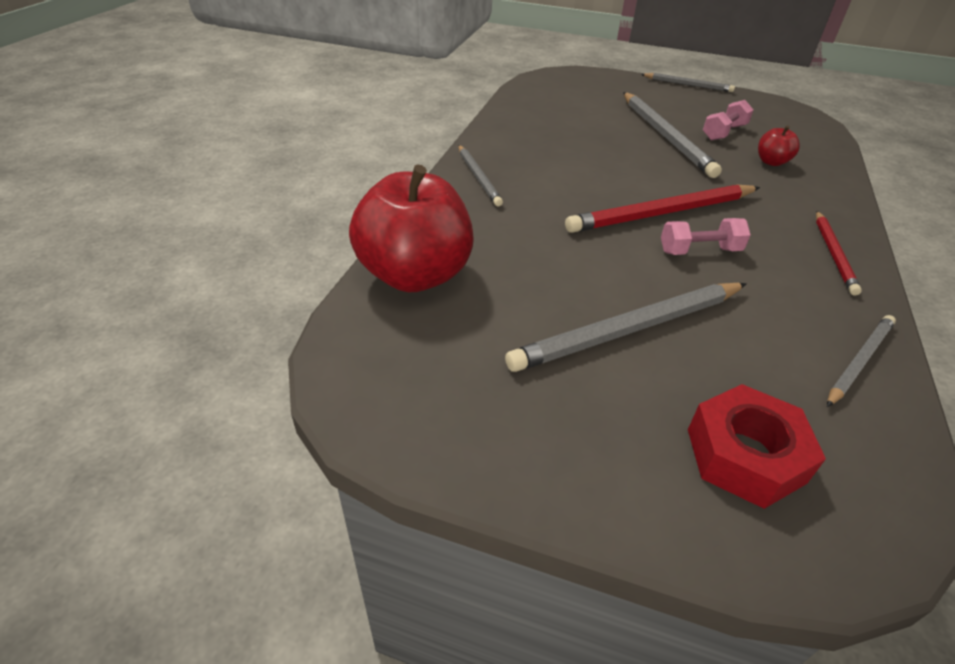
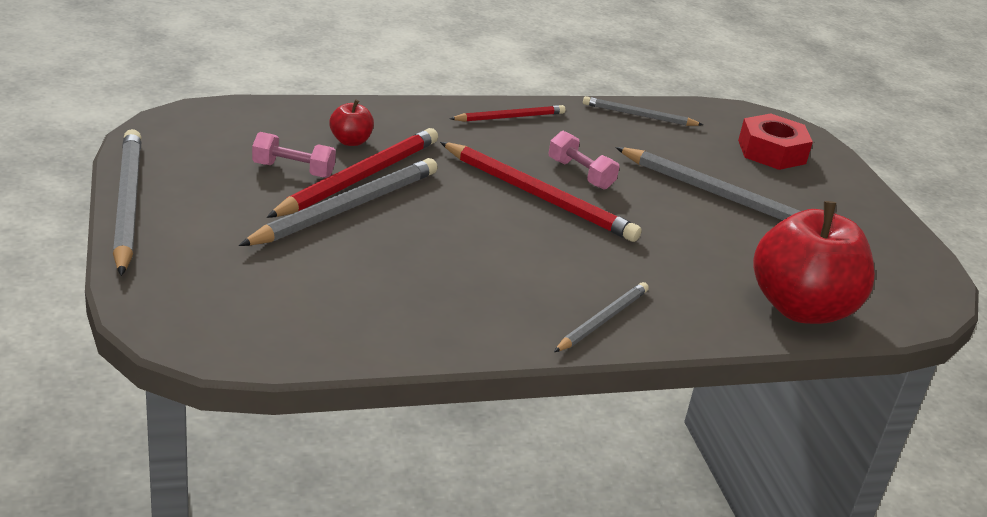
camera: 125 degrees left, 10 degrees down
(688, 85) = (127, 203): grey pencil -> grey pencil, size x1.73
(708, 150) = (359, 178): none -> red pencil

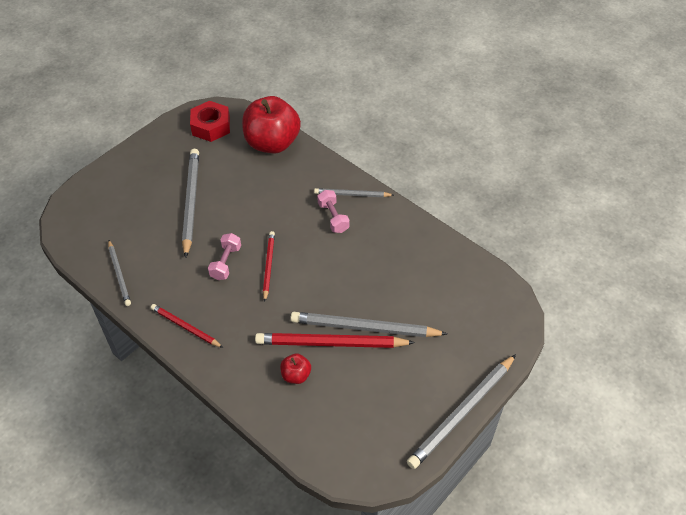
camera: 120 degrees left, 20 degrees up
(293, 170) = (354, 375): pink dumbbell -> pink dumbbell (333, 217)
(539, 196) = (268, 266): red pencil -> red pencil, size x0.58
(771, 152) = (112, 203): red nut -> red nut (211, 126)

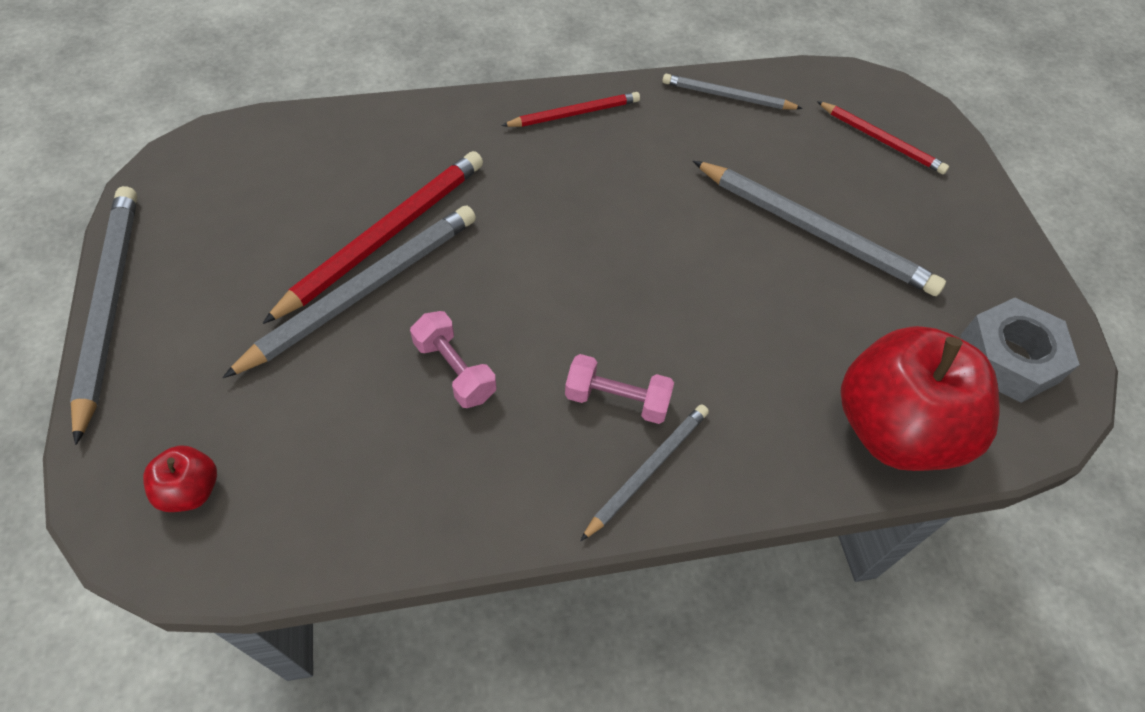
camera: 125 degrees right, 5 degrees up
(211, 126) = (1008, 358): red nut -> grey nut
(226, 262) = (647, 206): pink dumbbell -> pink dumbbell (455, 370)
(268, 266) = (593, 249): red pencil -> red pencil (881, 140)
(296, 375) = (383, 173): red apple -> red apple (191, 490)

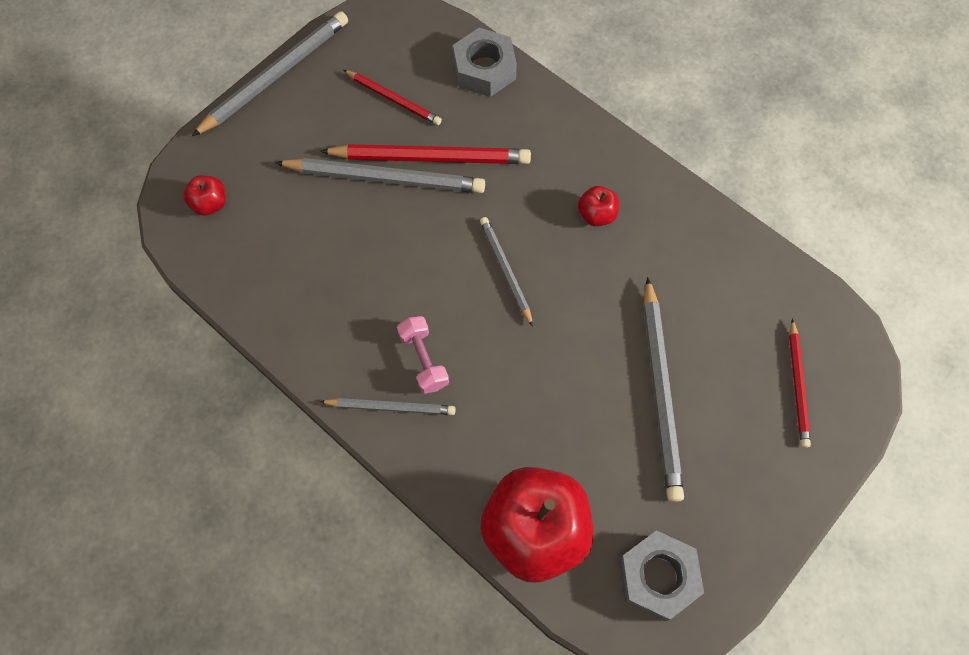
camera: 55 degrees right, 10 degrees up
(338, 131) = (484, 69): none -> grey nut
(455, 370) = (373, 264): pink dumbbell -> none
(574, 113) = (627, 179): red pencil -> red pencil (393, 99)
(589, 157) = (596, 215): none -> red apple
(727, 96) = (739, 258): grey pencil -> grey pencil (505, 270)

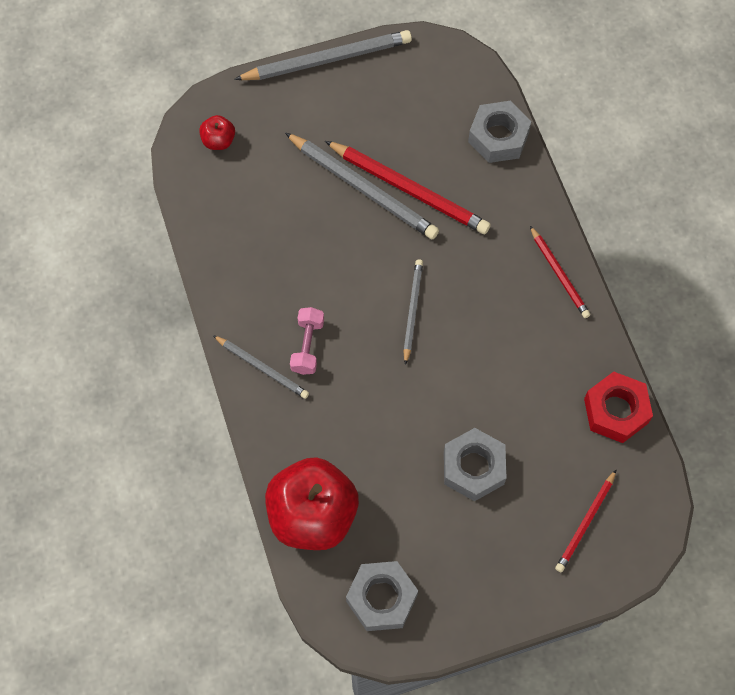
camera: 30 degrees right, 0 degrees up
(393, 99) = (409, 126): red pencil -> red pencil (559, 274)
(596, 215) = (513, 304): red apple -> none
(661, 391) = (473, 468): grey pencil -> grey nut
(753, 264) = (616, 411): none -> red nut

